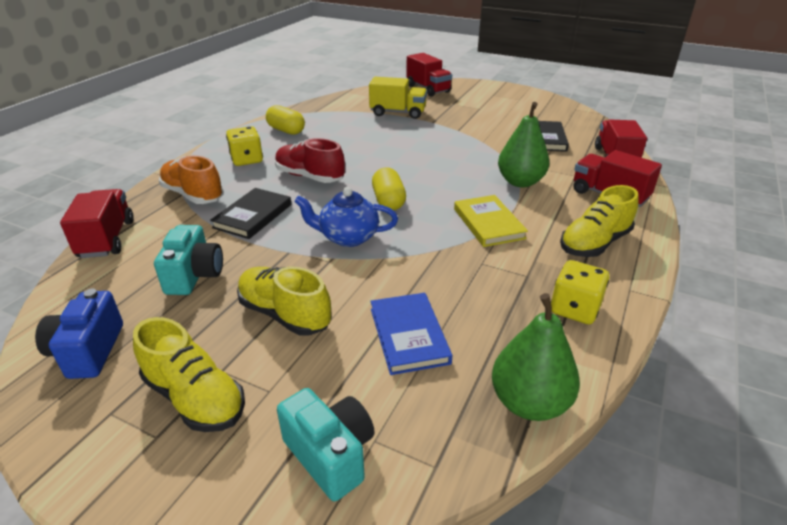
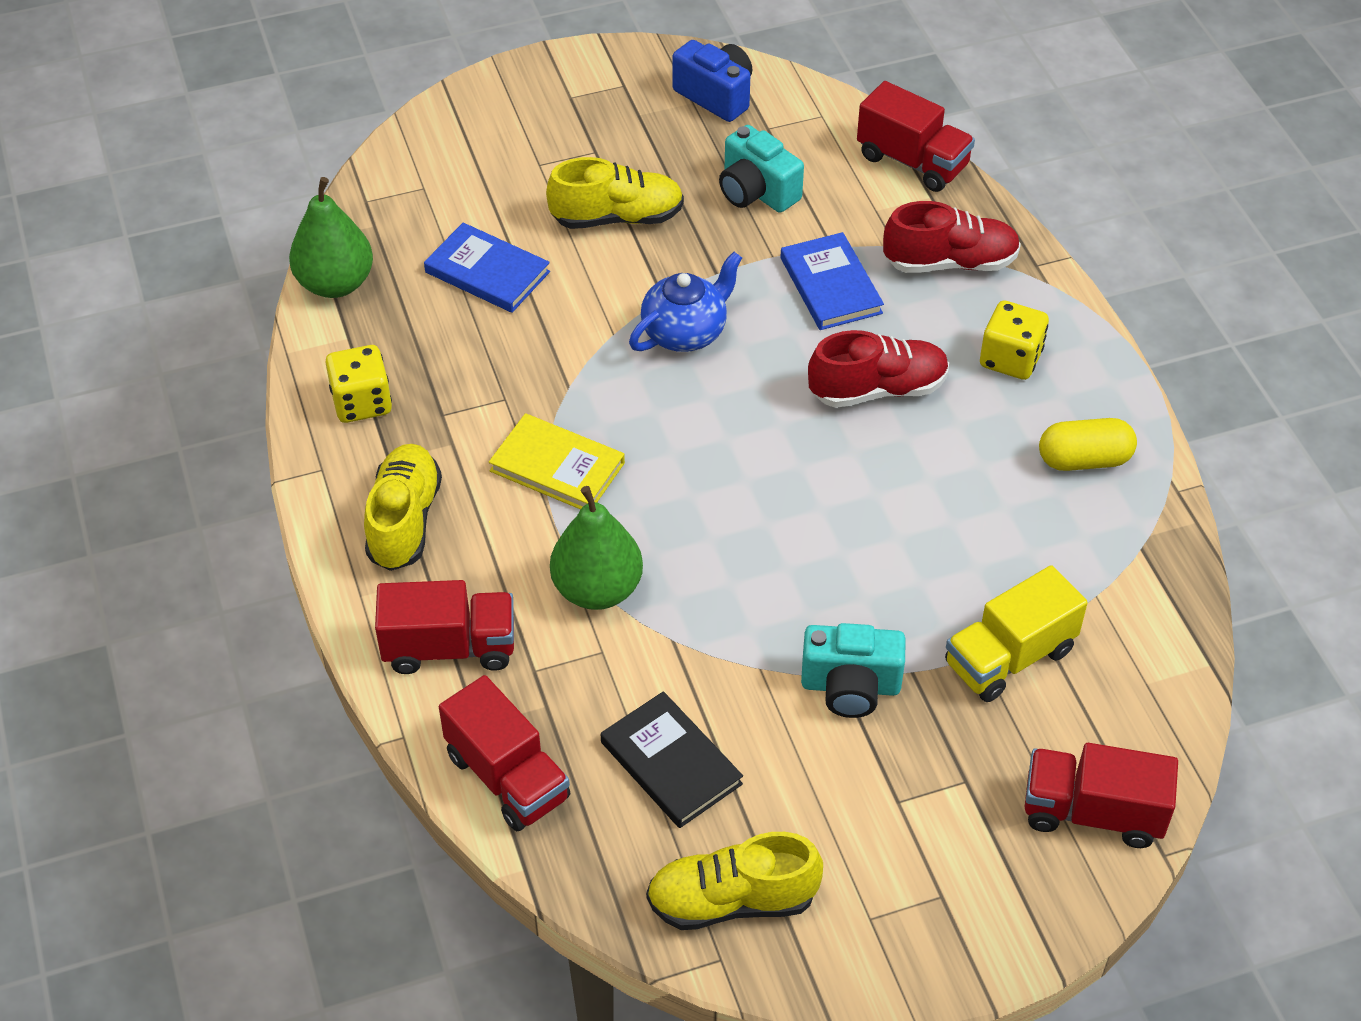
camera: 135 degrees right, 15 degrees up
(193, 195) = (950, 262): orange shoe -> red shoe
(195, 398) = (583, 127): yellow shoe -> yellow shoe (732, 900)
(253, 216) = (831, 285): black book -> blue book
(330, 454) = (442, 162): turquoise camera -> turquoise camera (850, 686)
(388, 201) = (719, 419): yellow capsule -> none

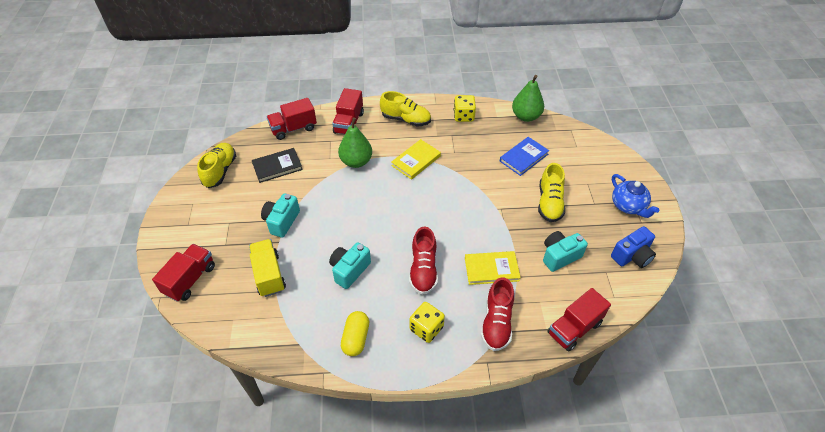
camera: 105 degrees right, 0 degrees up
(685, 332) = (475, 211): blue teapot -> blue teapot (628, 206)
(831, 285) = (491, 269): blue book -> yellow book
(932, 513) = (349, 270): none -> turquoise camera

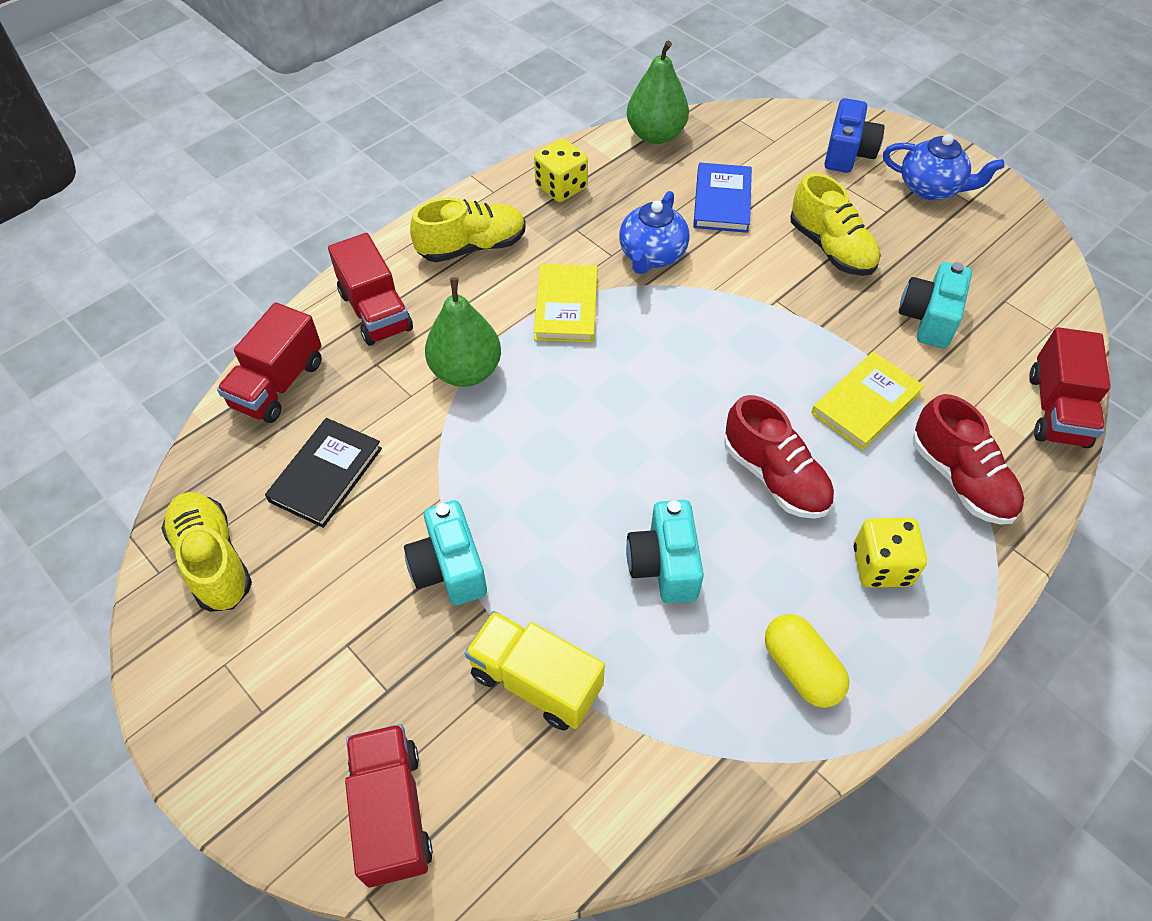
camera: 40 degrees left, 5 degrees up
(470, 161) = (652, 255): none -> blue teapot
(632, 256) = (1010, 256): blue camera -> blue camera (847, 153)

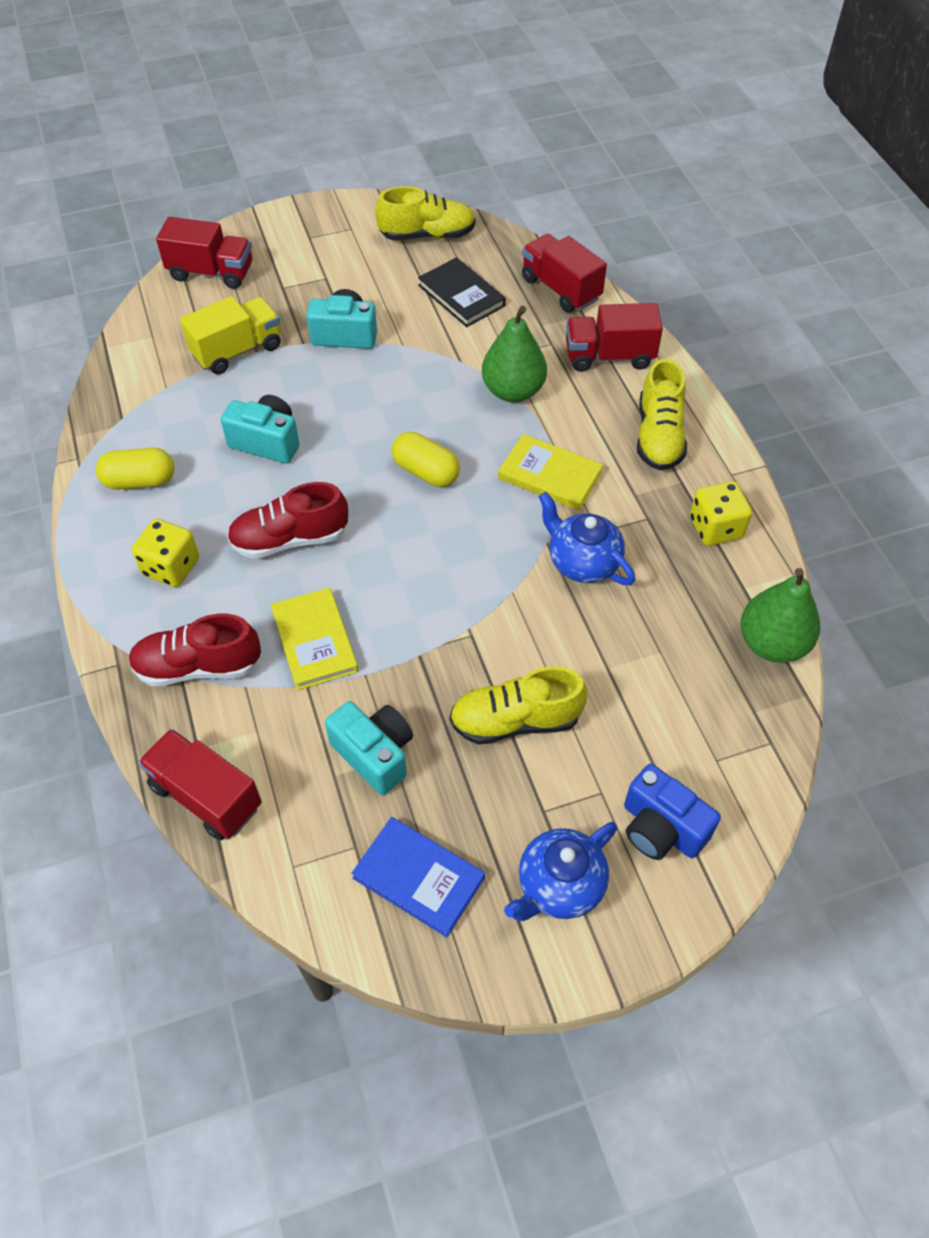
camera: 115 degrees right, 0 degrees up
(618, 401) = (426, 471): none -> yellow capsule
(722, 201) = (633, 656): blue book -> blue book (418, 878)

